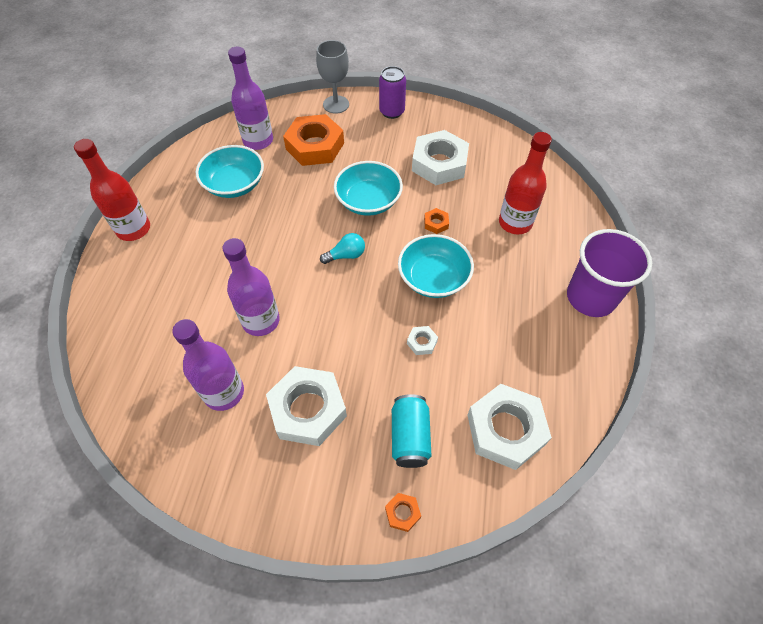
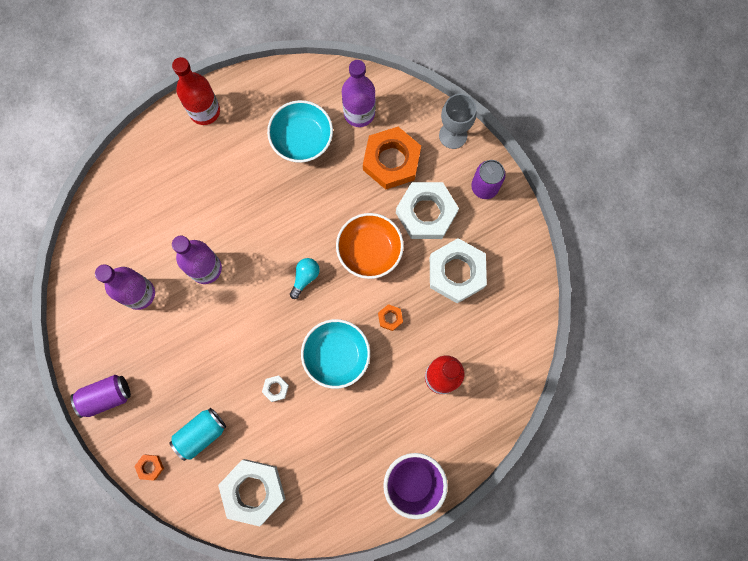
camera: 50 degrees right, 20 degrees up
(290, 502) = (106, 396): none -> purple can
(308, 409) = (169, 355): white nut -> white nut (426, 213)
(346, 255) = (305, 277): turquoise light bulb -> turquoise light bulb turned 90 degrees counterclockwise
(368, 201) = (369, 250): turquoise bowl -> orange bowl

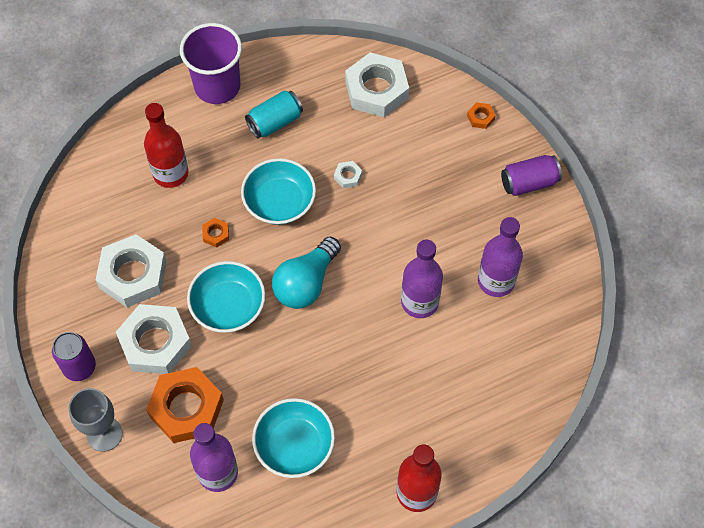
camera: 175 degrees left, 15 degrees down
(201, 434) = (428, 142): turquoise can -> turquoise can (275, 122)
(305, 277) = (306, 283): turquoise light bulb -> turquoise light bulb, size x1.85
(369, 250) = (228, 306): orange bowl -> turquoise bowl

